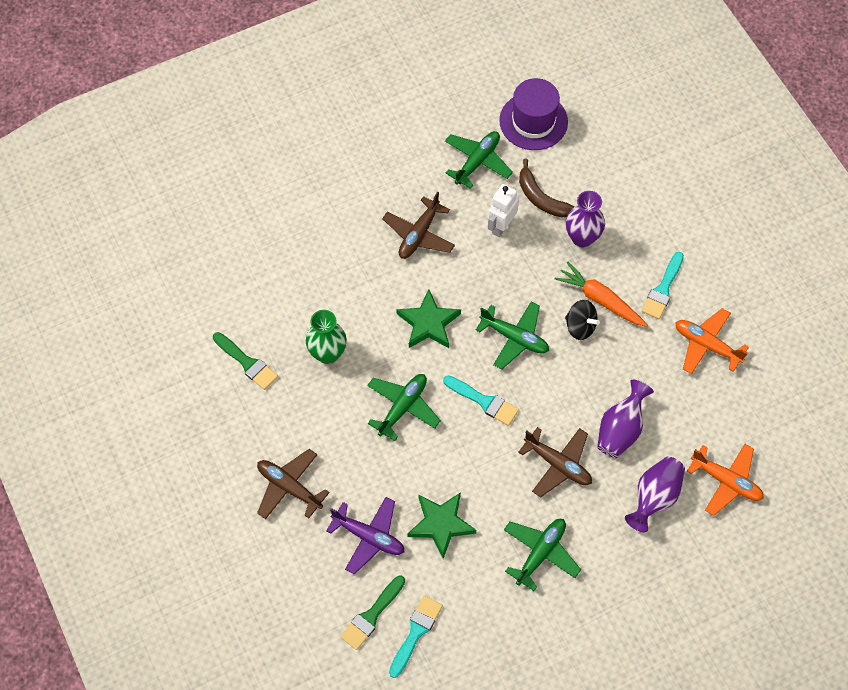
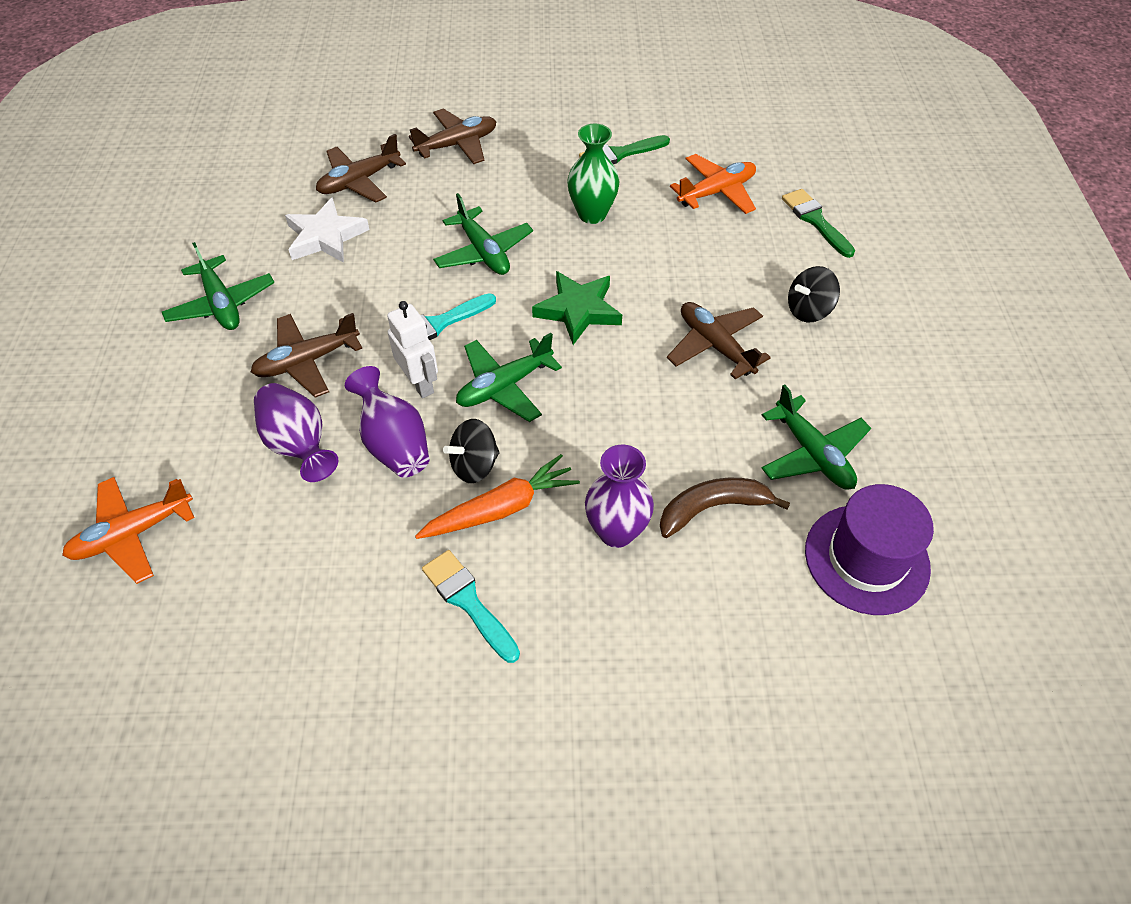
camera: 115 degrees right, 10 degrees down
(360, 193) = (808, 310): none -> black spinning top
(369, 537) = (359, 181): purple plane -> brown plane
(372, 615) = (281, 160): green brush -> green brush (816, 221)
(415, 633) = (235, 182): turquoise brush -> none
(441, 524) = (325, 237): green star -> white star
(501, 226) = (686, 439): white robot -> white robot (420, 383)
(654, 497) = (185, 440): purple vase -> purple vase (394, 443)
(706, 345) = (339, 616): orange plane -> orange plane (716, 192)

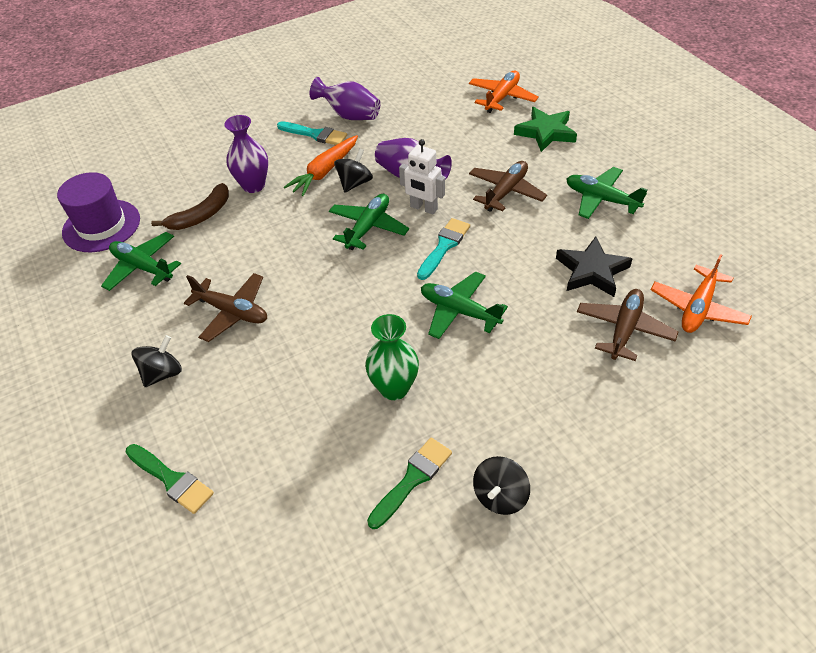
camera: 155 degrees right, 5 degrees down
(299, 445) = (462, 155): purple vase -> purple vase (349, 115)
(325, 237) = (591, 271): white star -> black star
(457, 144) = (582, 412): brown plane -> none
(564, 124) = (500, 496): none -> black spinning top
(578, 310) = (351, 296): green star -> green star (546, 132)
(716, 192) = (286, 472): orange plane -> orange plane (698, 308)

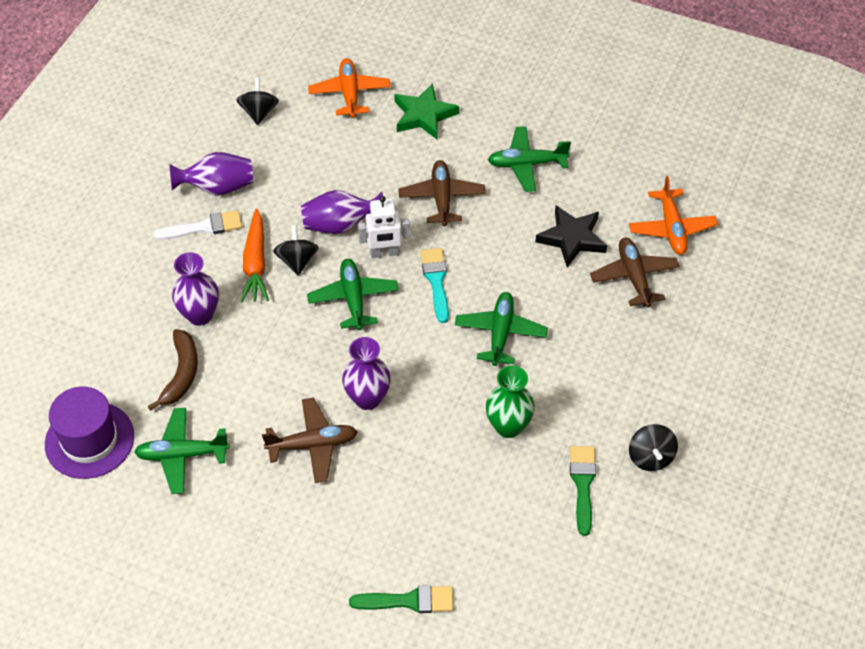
camera: 40 degrees left, 5 degrees up
(162, 373) = (309, 531): black spinning top -> black spinning top (259, 112)
(306, 302) = (367, 398): none -> purple vase
(315, 134) = (203, 227): turquoise brush -> white brush
(459, 311) = (500, 333): green plane -> green plane turned 105 degrees clockwise

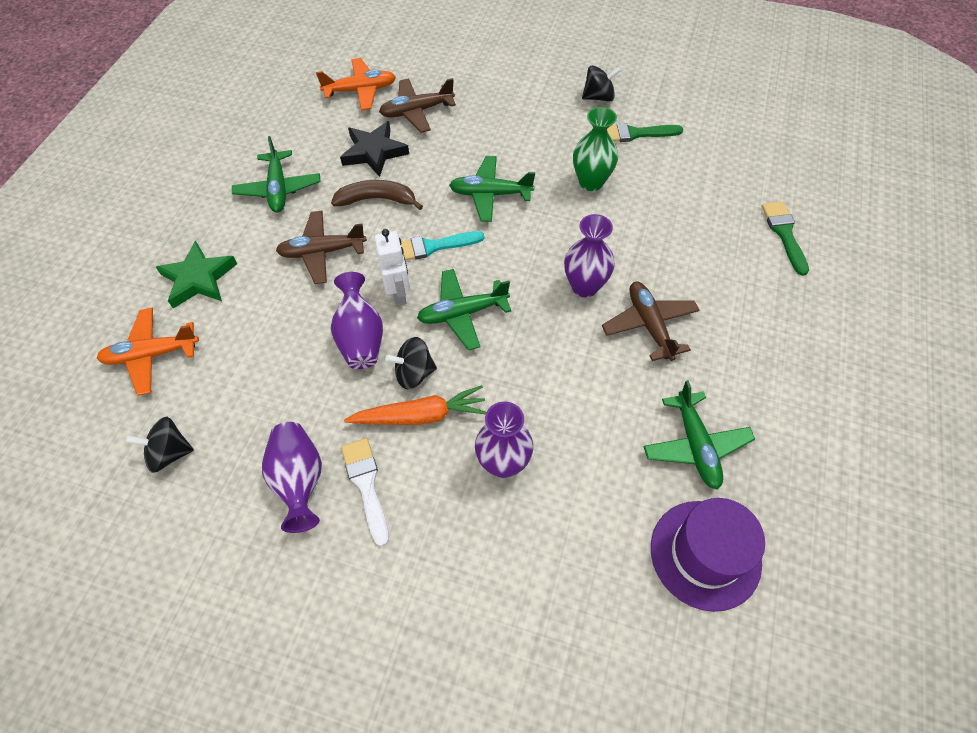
camera: 95 degrees left, 5 degrees up
(181, 373) = (589, 467): brown banana -> brown banana (377, 199)

